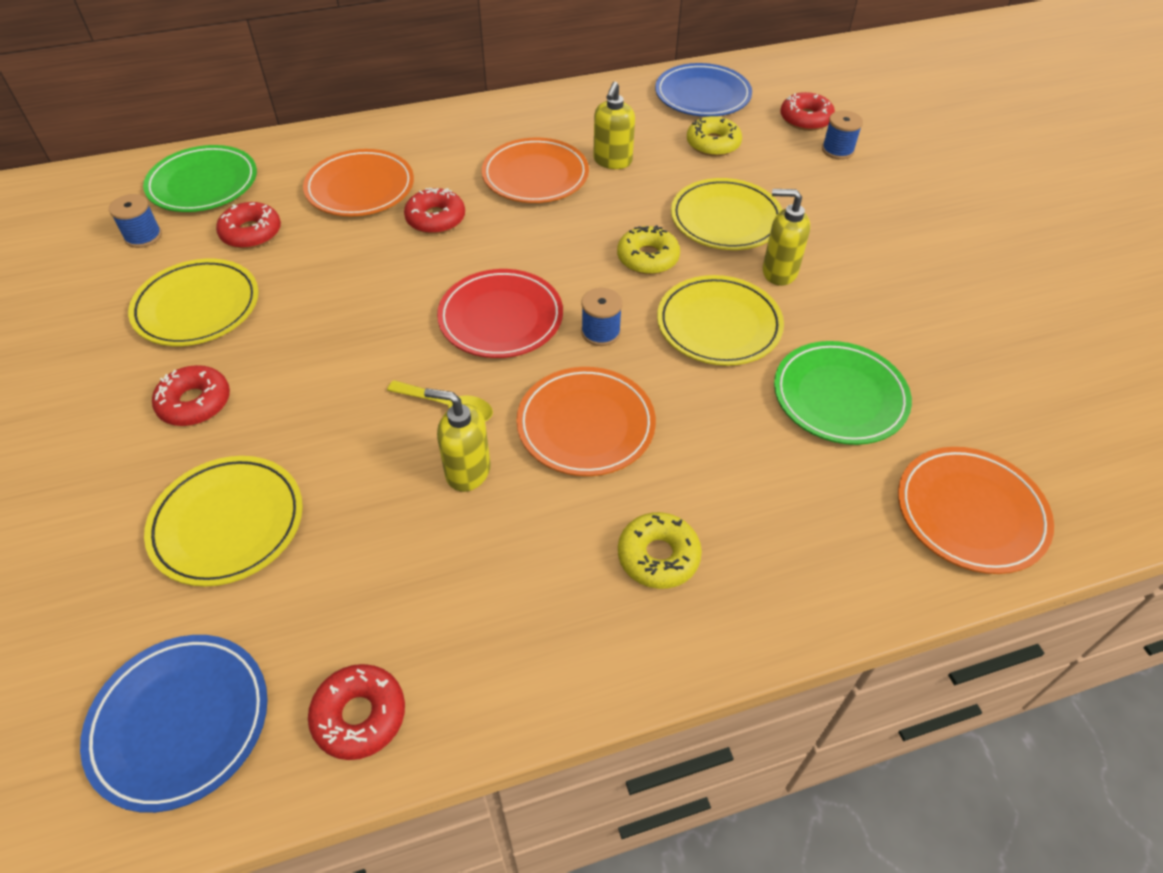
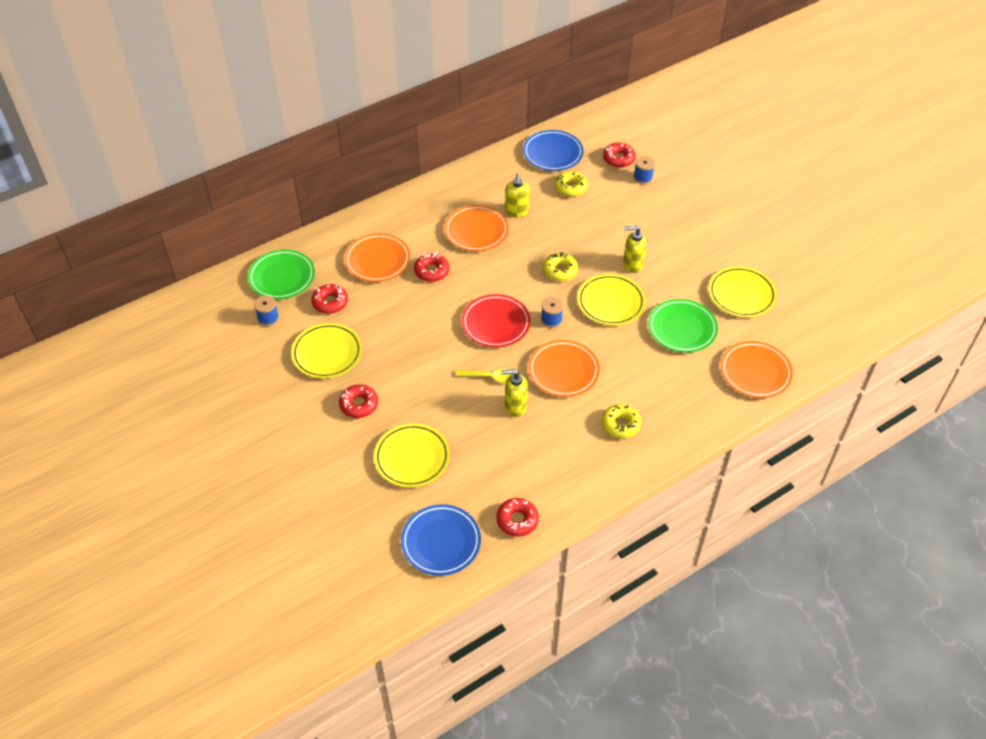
camera: 15 degrees left, 0 degrees up
(725, 219) = (594, 237): yellow plate -> yellow plate (741, 294)

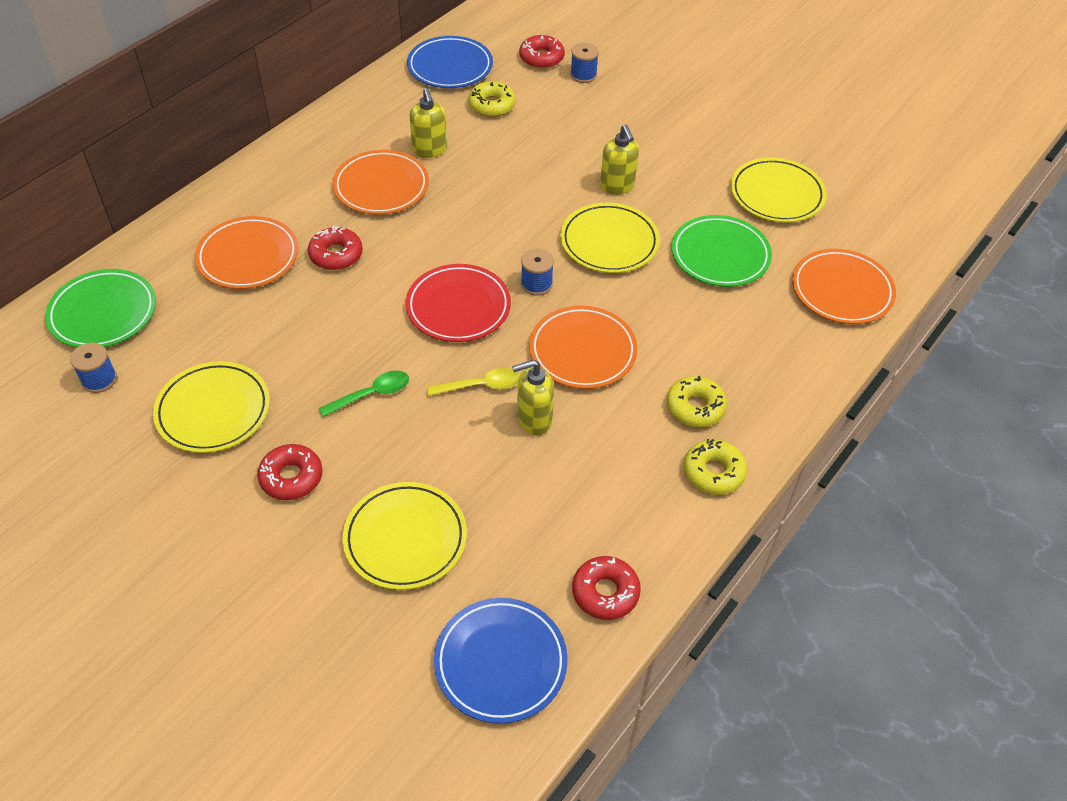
camera: 20 degrees left, 0 degrees up
(330, 302) = (193, 333): red donut -> none
(422, 366) = (371, 394): none -> green spoon
(560, 271) = (521, 215): yellow donut -> yellow donut (713, 472)
(632, 264) = (617, 186): yellow soap dispenser -> yellow soap dispenser turned 90 degrees counterclockwise

